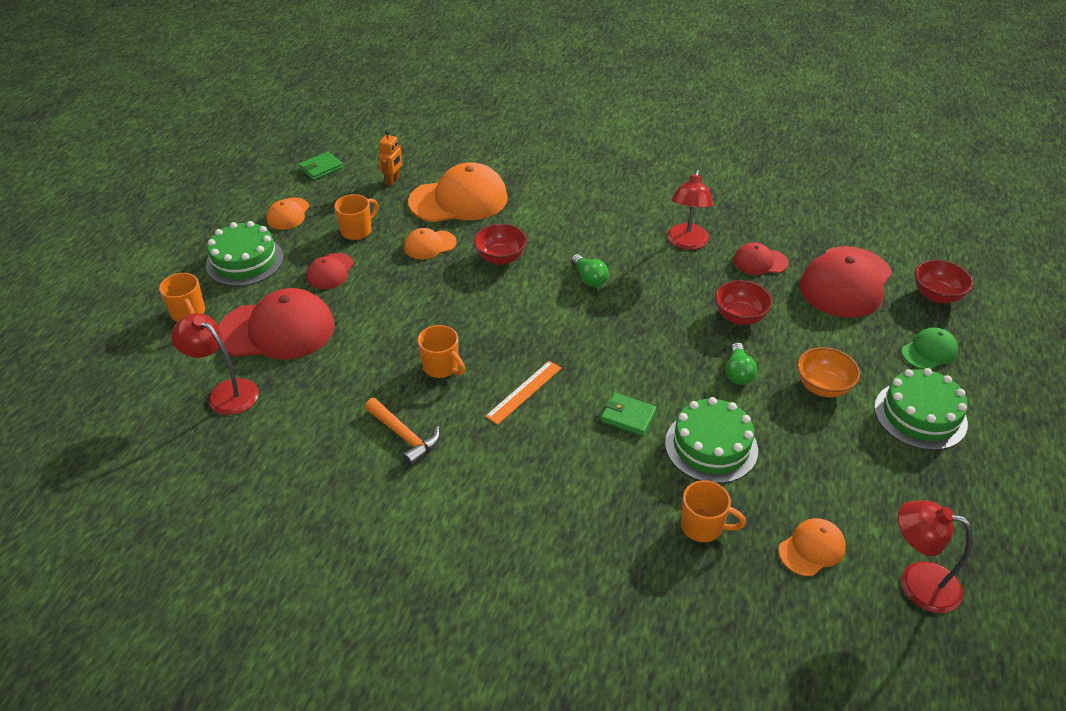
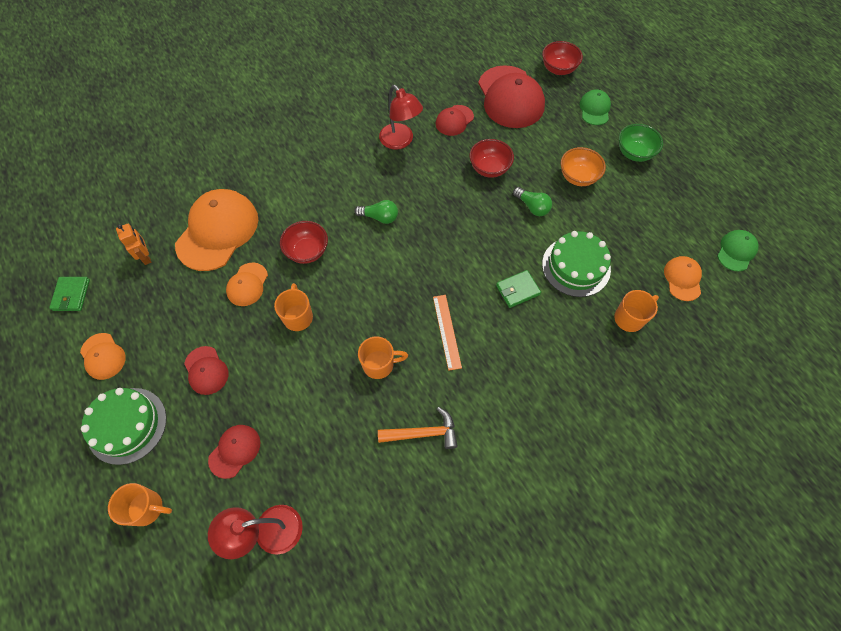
camera: 50 degrees left, 20 degrees up
(277, 330) = (235, 451): red cap -> red cap, size x0.51
(357, 231) = (179, 321): orange mug -> orange mug (298, 317)
(917, 582) = (736, 251): red lamp -> green cap
(920, 415) = (634, 153): green cake -> green bowl

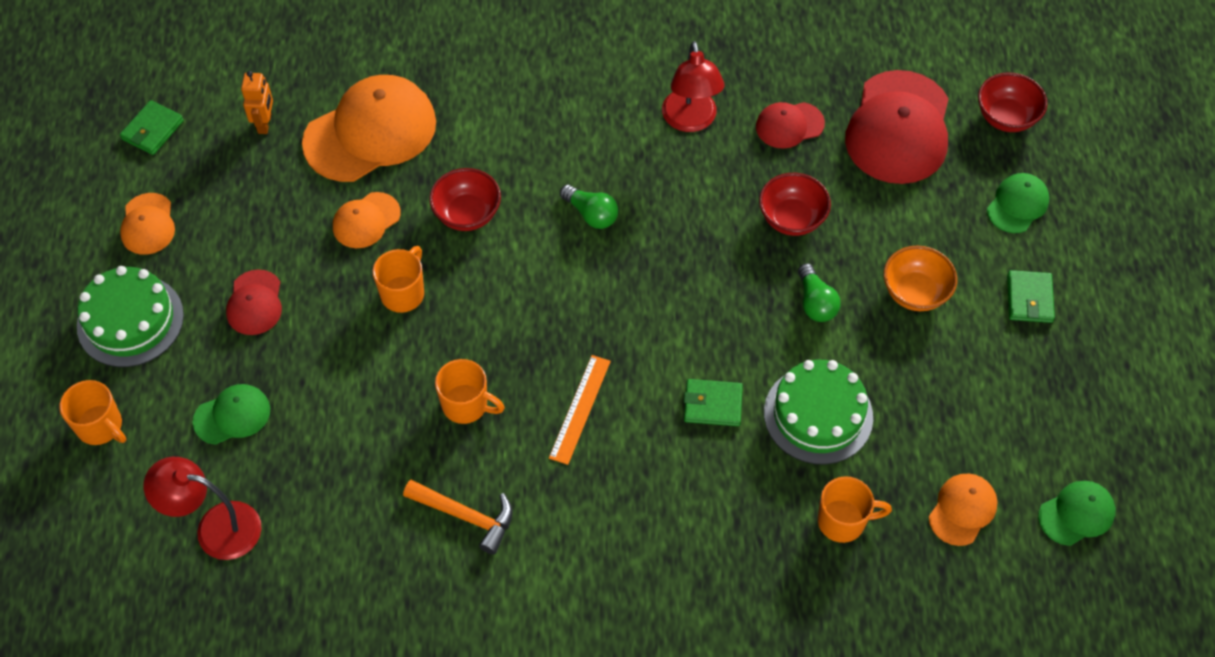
camera: 30 degrees right, 5 degrees down
(235, 451) = (232, 415): red cap -> green cap
(634, 153) = (1029, 299): green bowl -> green wallet

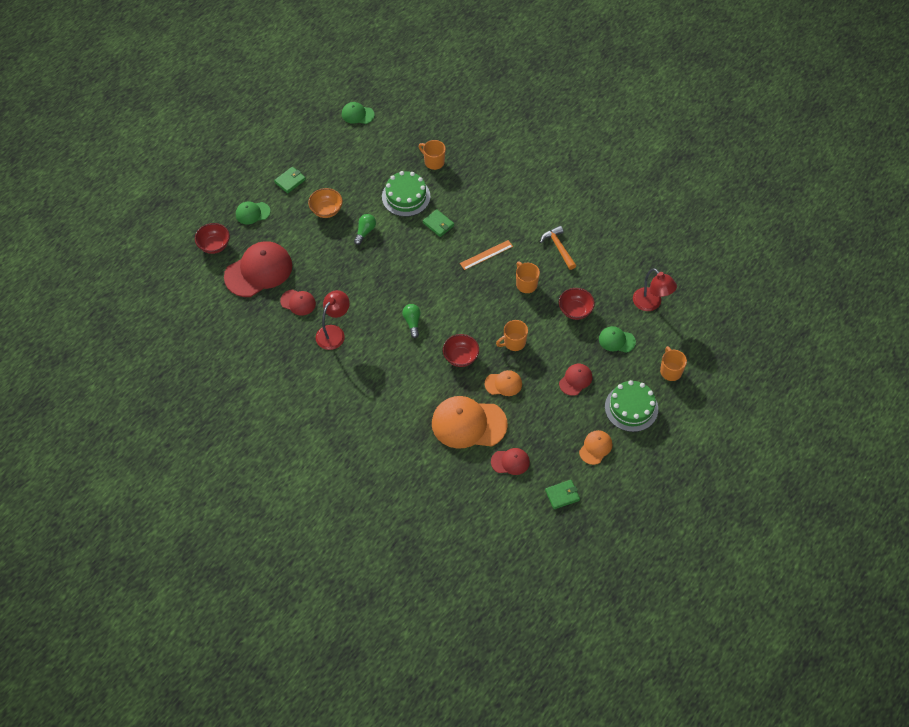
camera: 140 degrees left, 0 degrees up
(265, 123) = (510, 462): orange robot -> red cap
(792, 219) = (339, 266): red bowl -> red bowl (575, 311)
(962, 510) = (391, 139): orange cap -> none

